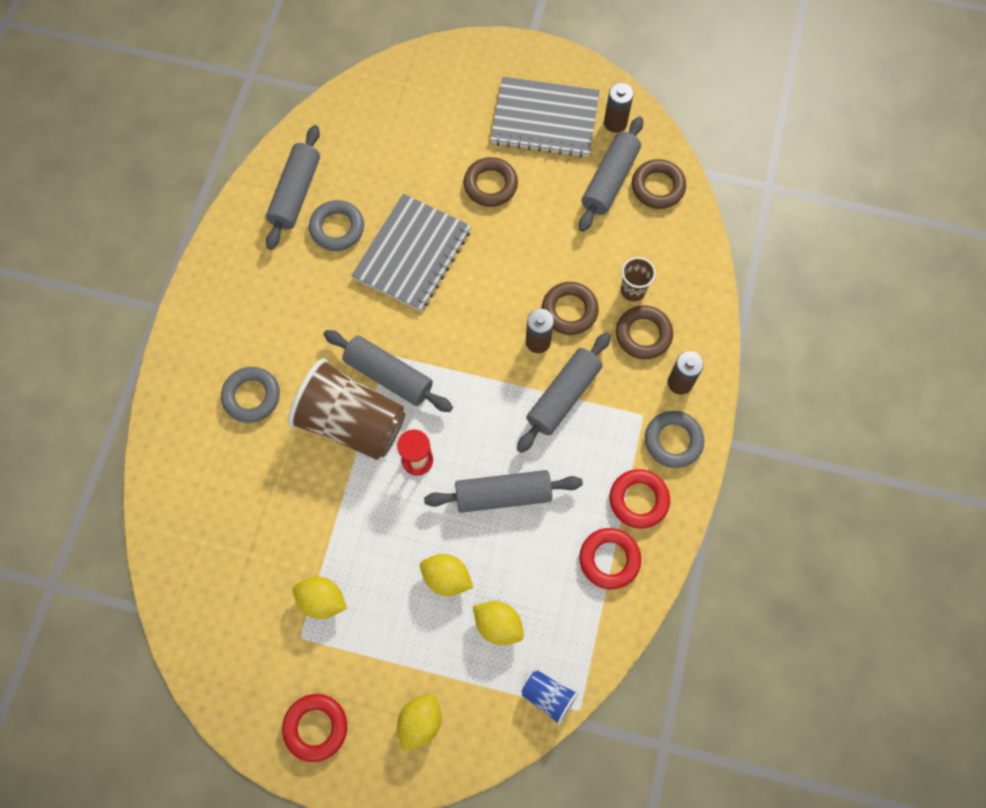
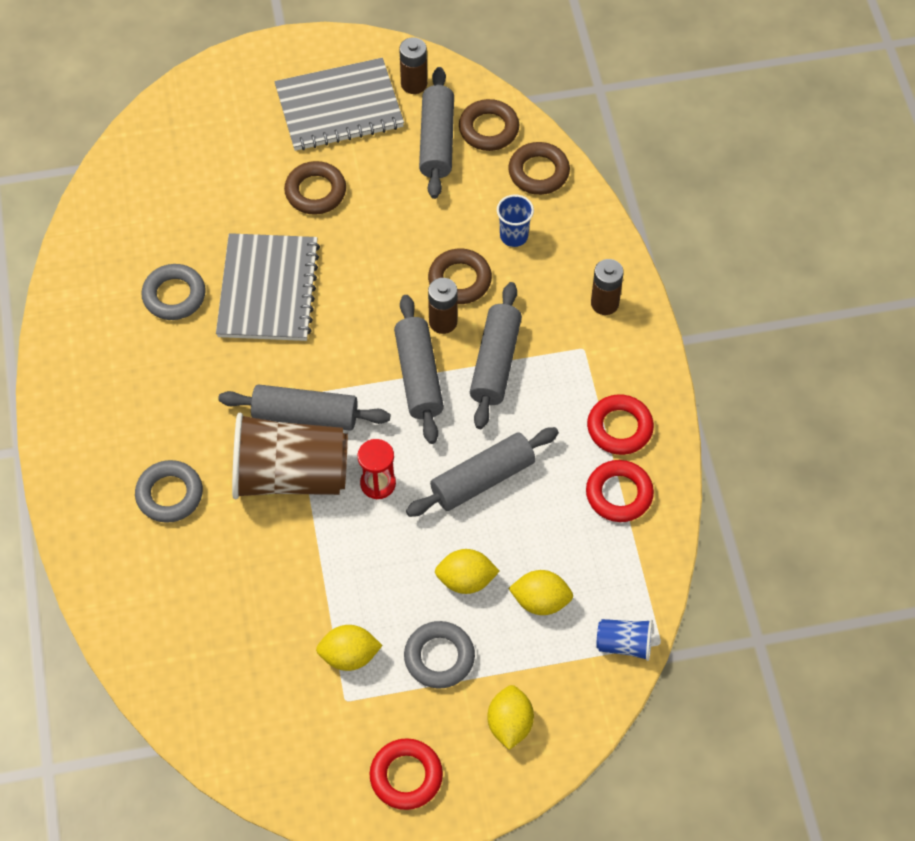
camera: 25 degrees left, 10 degrees down
(296, 193) = (110, 278): grey rolling pin -> grey rolling pin (419, 376)
(633, 290) = (514, 236): brown cup -> blue cup
(643, 334) = (545, 273): brown ring -> brown ring (538, 172)
(673, 441) = (625, 360): grey ring -> grey ring (439, 657)

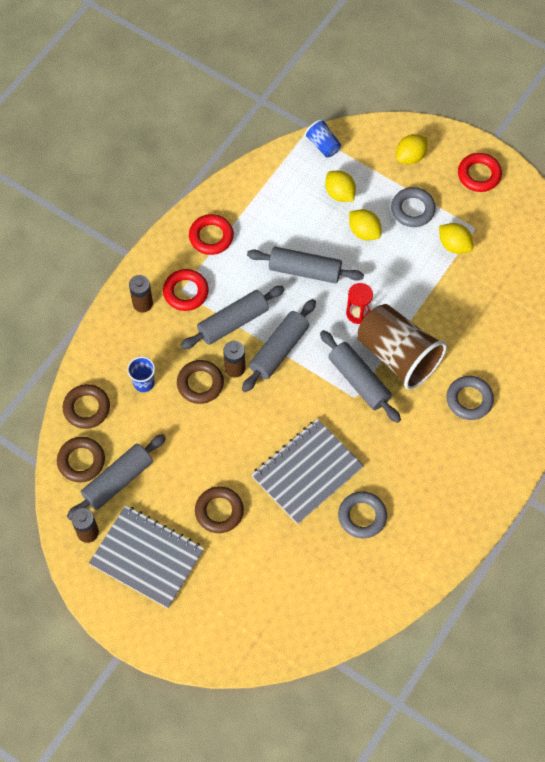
camera: 135 degrees left, 5 degrees up
(619, 494) = (248, 207): red ring -> red ring (186, 292)

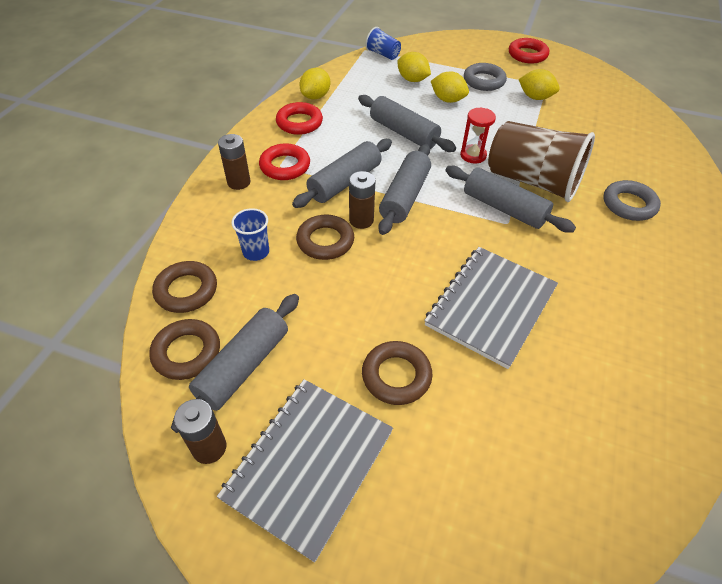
camera: 15 degrees left, 15 degrees down
(147, 557) = (309, 465): grey notebook -> grey notebook turned 75 degrees counterclockwise
(305, 270) = (404, 133): grey rolling pin -> grey rolling pin turned 45 degrees clockwise
(362, 516) = (584, 342): grey ring -> none
(410, 157) = (463, 52): yellow lemon -> yellow lemon (315, 96)

